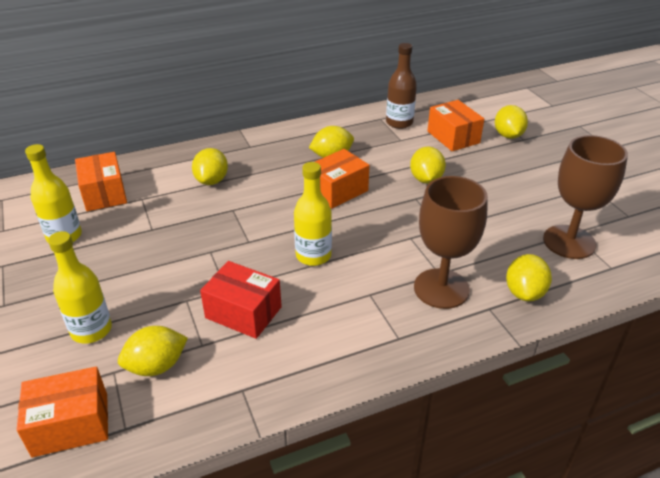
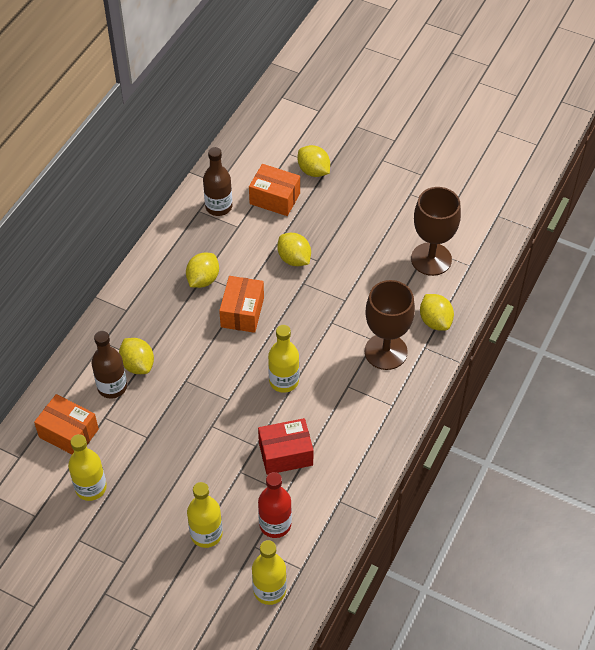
camera: 40 degrees left, 15 degrees up
(71, 424) = (269, 590): orange box -> yellow bottle
(156, 366) = (275, 524): yellow lemon -> red bottle
(174, 184) = (112, 387): none -> brown bottle

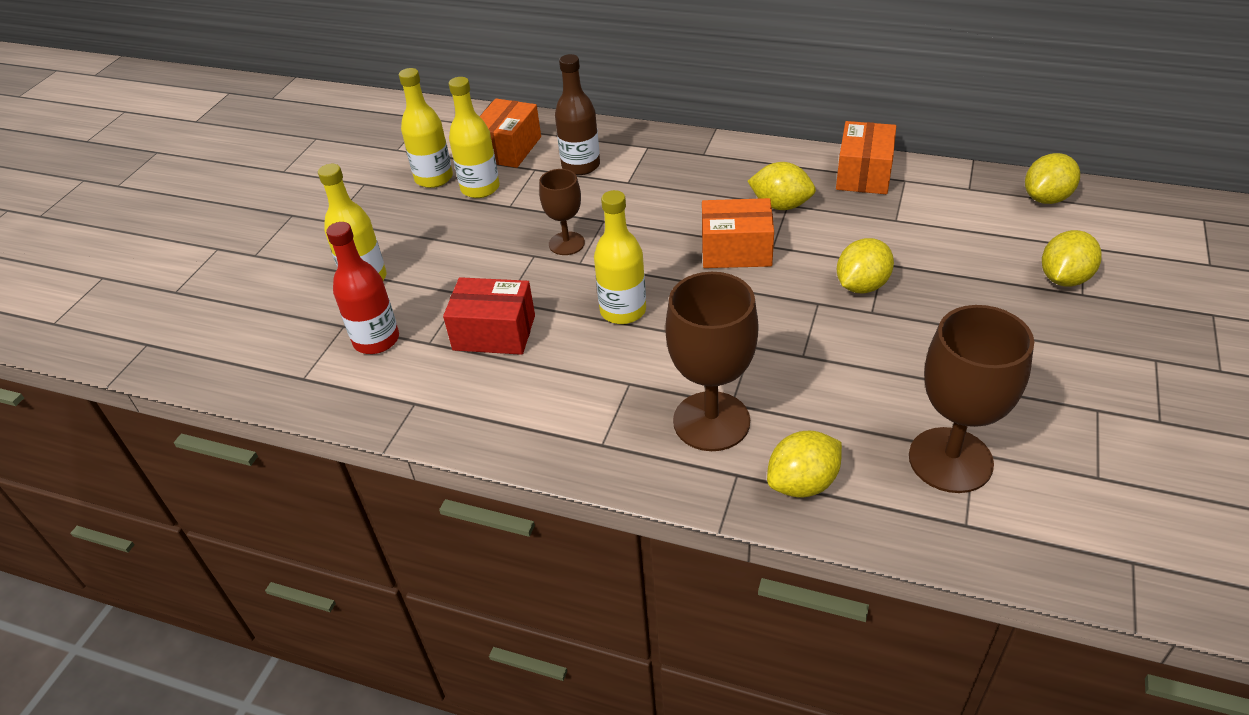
camera: 85 degrees right, 10 degrees down
(138, 365) = (619, 178): yellow lemon -> yellow lemon (1046, 198)
(205, 405) = (566, 243): none -> brown goblet
(218, 207) = (923, 196): brown bottle -> none
(269, 590) = (274, 351): yellow bottle -> yellow bottle (480, 188)
(275, 198) = (975, 246): orange box -> orange box (863, 174)
(285, 454) = (494, 332): red box -> red box turned 60 degrees counterclockwise

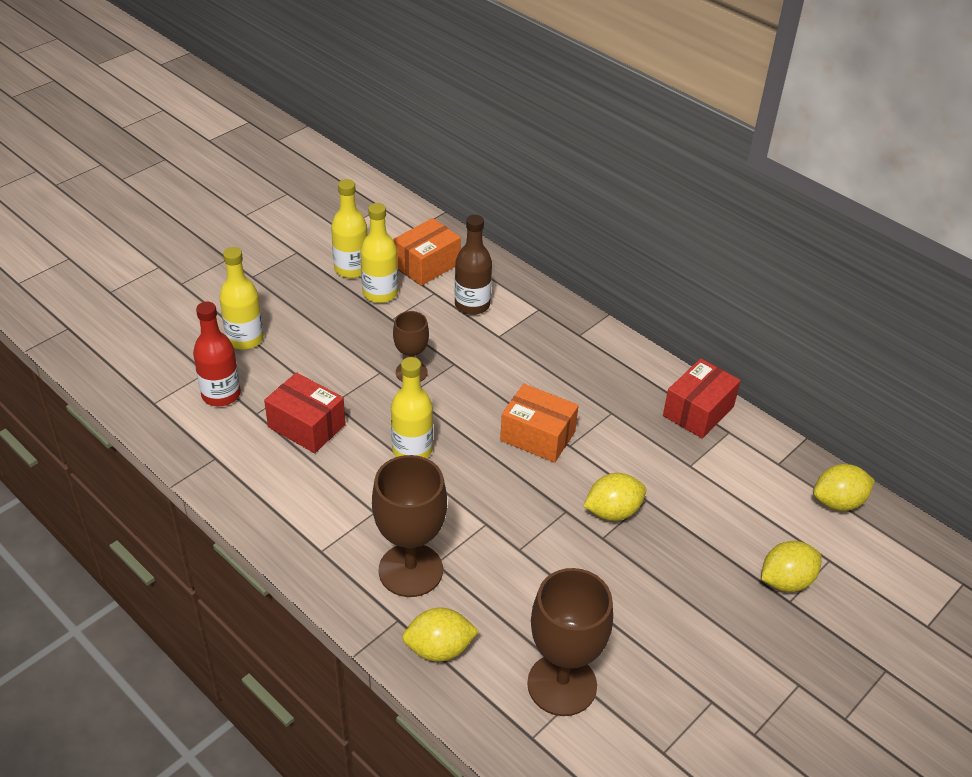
camera: 20 degrees right, 0 degrees up
(780, 205) = (605, 410): yellow lemon -> none
(863, 174) = (698, 411): orange box -> red box

